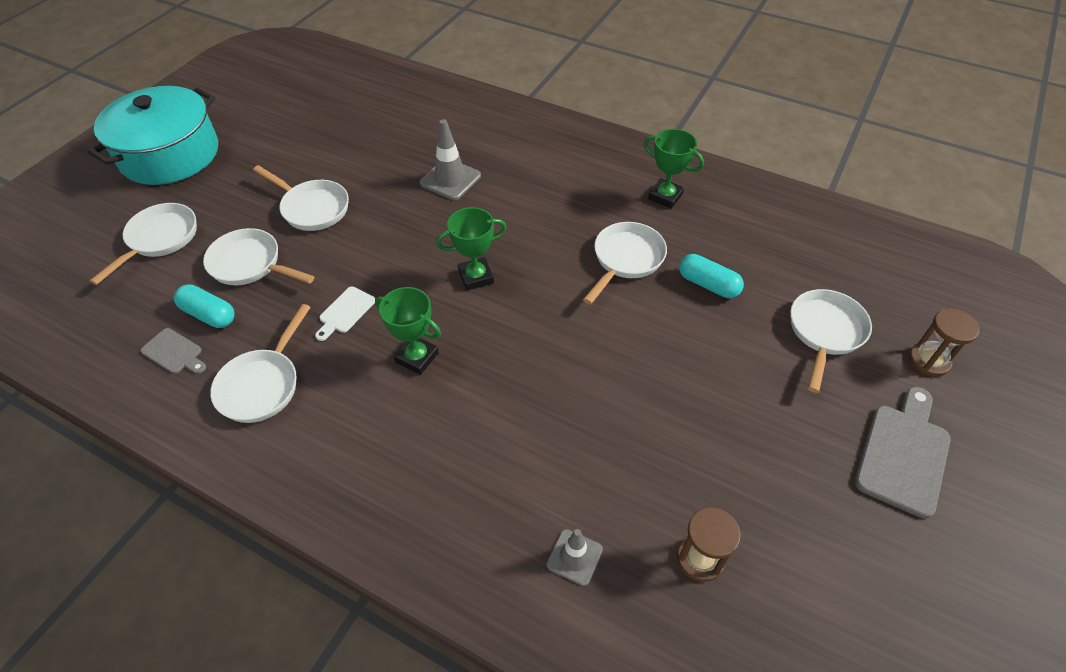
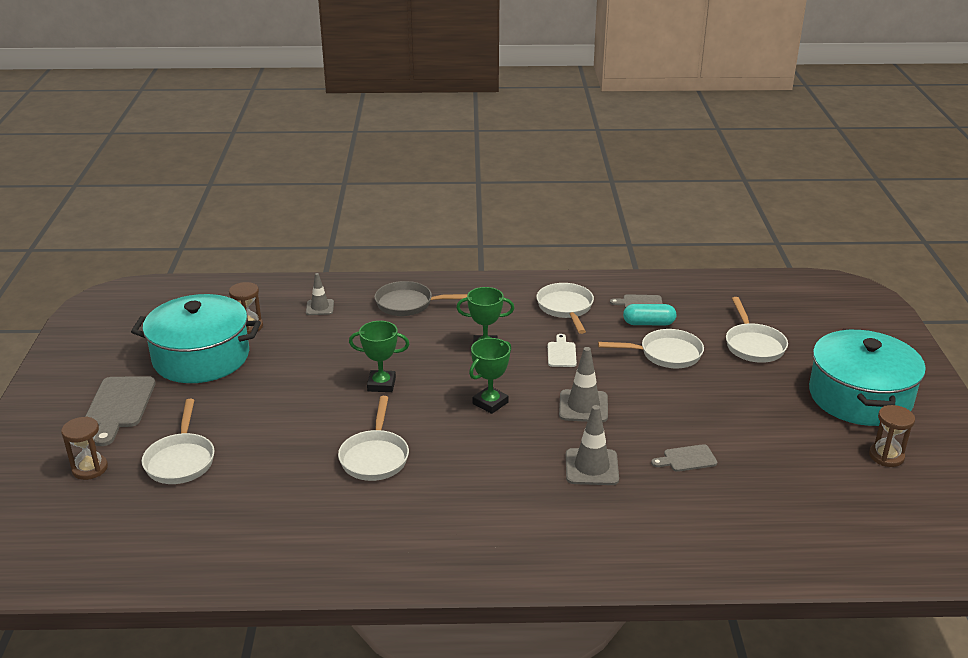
camera: 150 degrees right, 20 degrees down
(235, 108) = (886, 456): none -> brown hourglass
(312, 208) = (678, 402): white pan -> none
(372, 158) = (686, 459): none -> grey cutting board
(395, 237) = (583, 406): none -> grey traffic cone
(443, 497) = (409, 304): none -> grey pan
(665, 196) = (368, 528): green trophy -> green trophy (381, 384)
(708, 285) = (292, 462): turquoise capsule -> none
(784, 511) = (201, 357): none -> turquoise pot

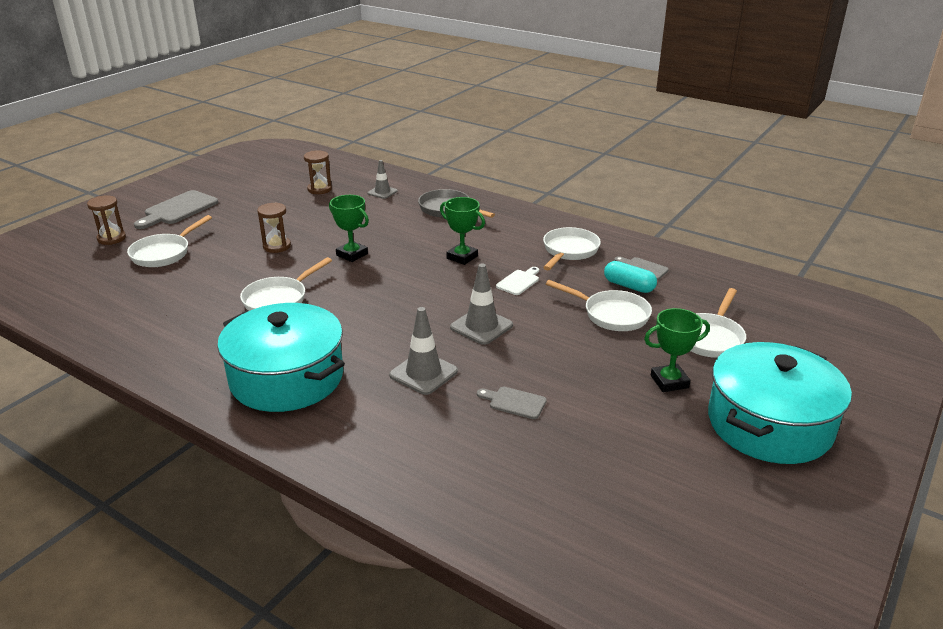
camera: 35 degrees right, 0 degrees up
(201, 357) = (264, 198): turquoise pot -> turquoise pot (287, 378)
(490, 403) = (411, 296): green trophy -> green trophy (669, 381)
(886, 456) = (726, 489): brown hourglass -> brown hourglass (277, 246)

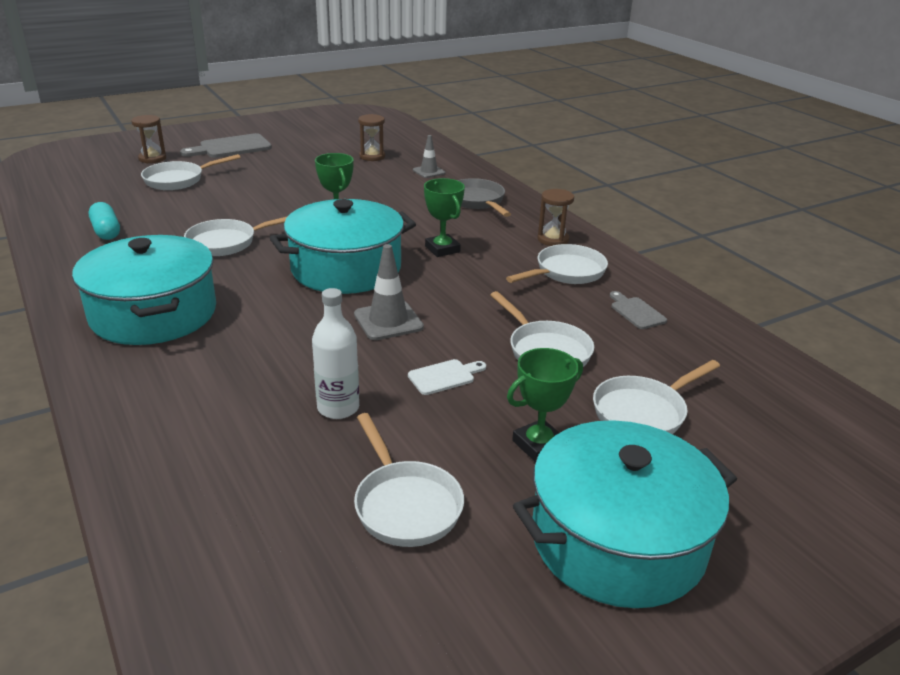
camera: 25 degrees right, 0 degrees up
(277, 246) = (278, 197): brown hourglass -> brown hourglass (553, 239)
(404, 294) = (346, 269): none -> turquoise pot
(423, 373) = (280, 349): grey traffic cone -> none
(514, 402) = (338, 408): grey cutting board -> white bottle
(519, 281) = (477, 288): white cutting board -> white cutting board (444, 376)
(627, 451) = (405, 504): none -> white pan
(629, 286) = (599, 326): turquoise capsule -> turquoise capsule (106, 231)
(669, 381) = (538, 445): green trophy -> green trophy turned 45 degrees counterclockwise

